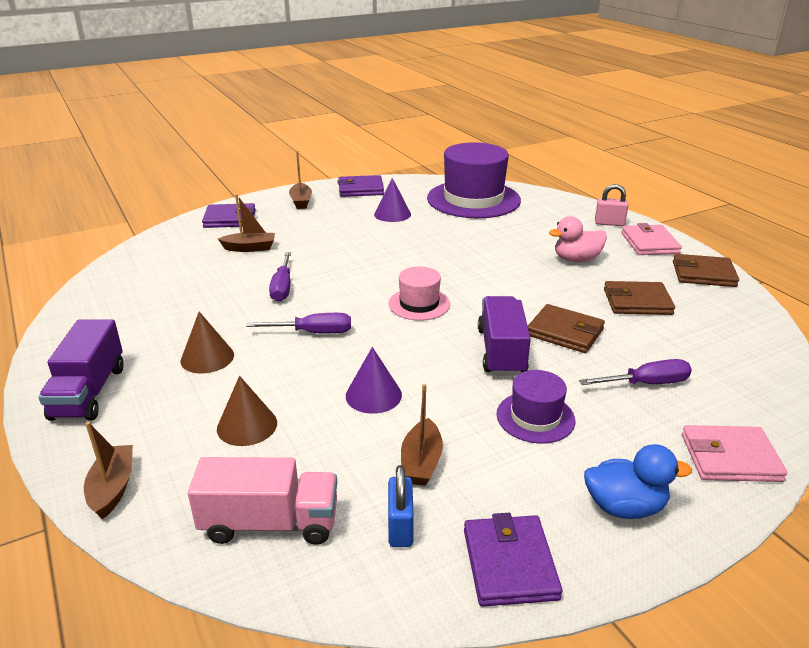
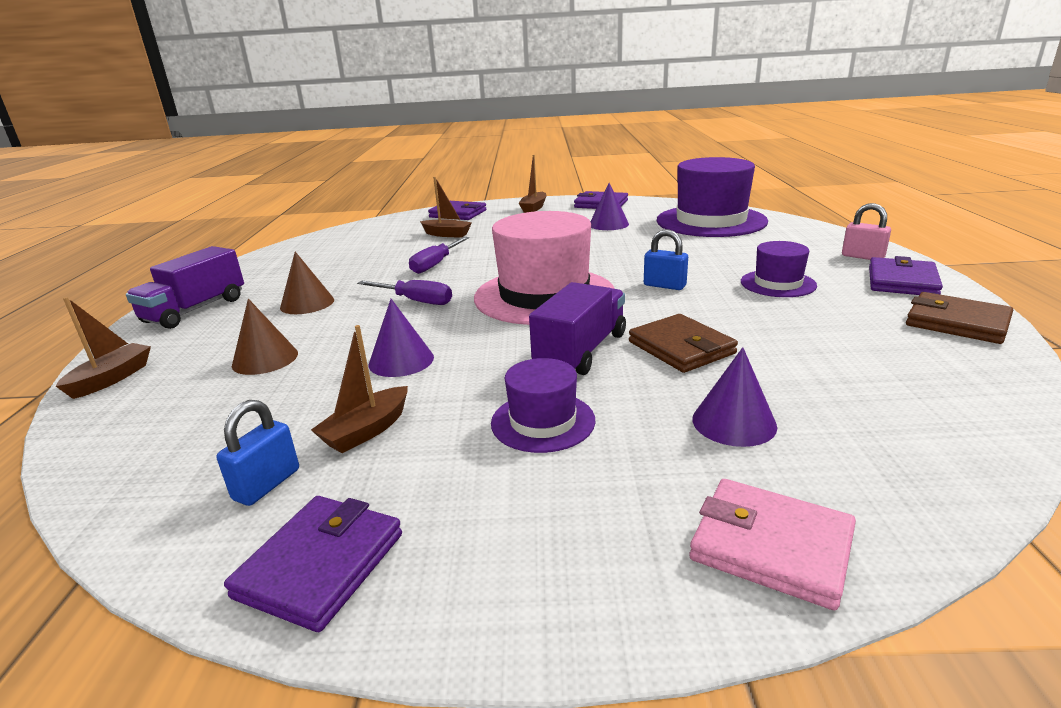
camera: 30 degrees right, 5 degrees down
(270, 523) = (171, 441): pink truck -> none
(419, 304) = (544, 295): pink hat -> pink hat, size x1.99
(501, 276) = (664, 285): none -> blue padlock
(576, 259) = (778, 284): pink duck -> purple hat
(624, 507) = (537, 554): blue duck -> none
(637, 302) = (817, 335): brown wallet -> none
(646, 383) = (734, 422): purple screwdriver -> purple cone
(649, 243) = (901, 281): pink wallet -> purple wallet

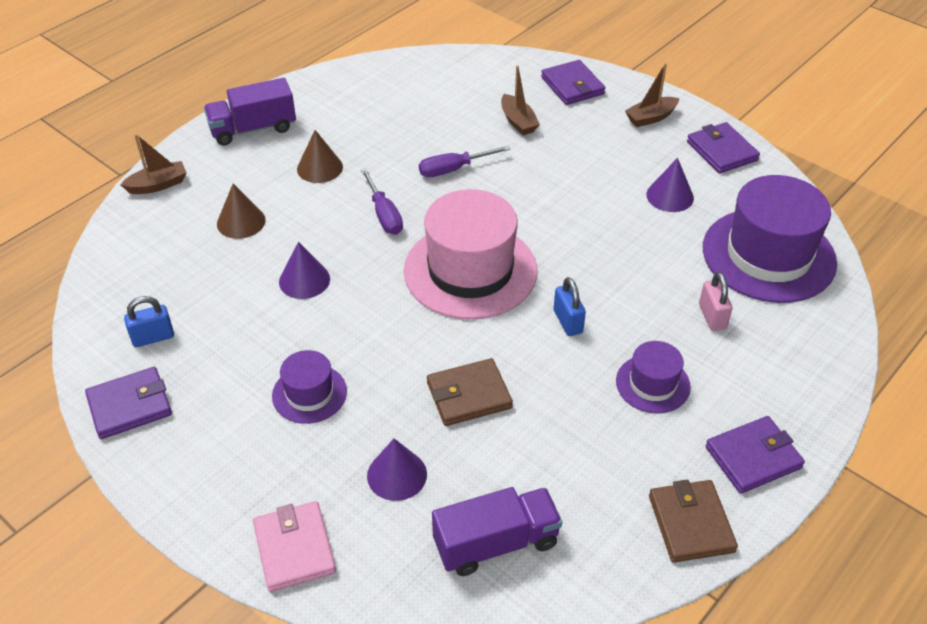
camera: 40 degrees right, 20 degrees up
(367, 430) = (226, 331): brown boat -> none
(581, 351) = (408, 351): purple truck -> purple truck (496, 543)
(681, 348) = (469, 395): brown wallet -> brown wallet turned 60 degrees clockwise
(862, 257) = (792, 406): pink padlock -> pink padlock (712, 317)

